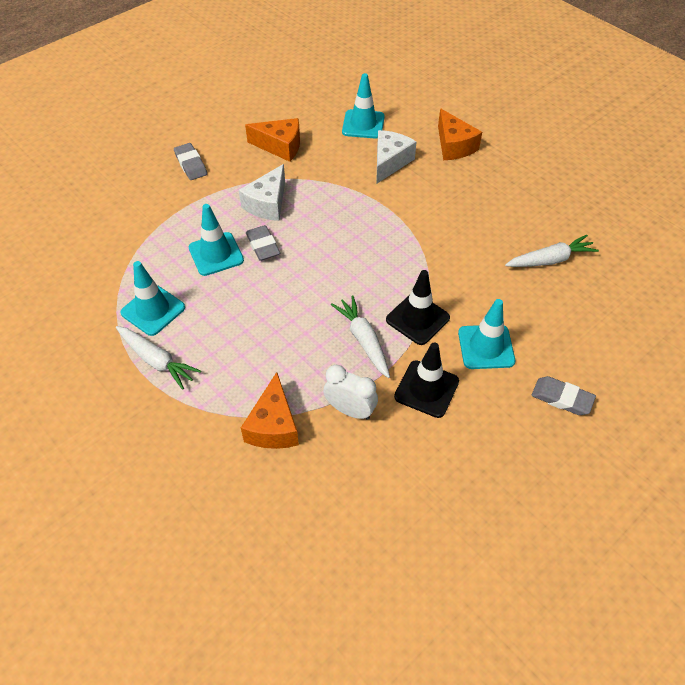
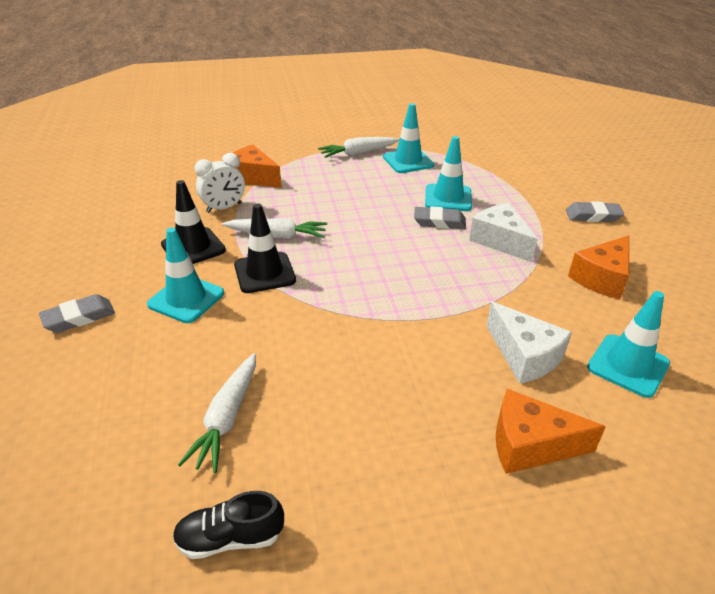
camera: 120 degrees right, 15 degrees down
(601, 221) = (230, 538): none -> black shoe

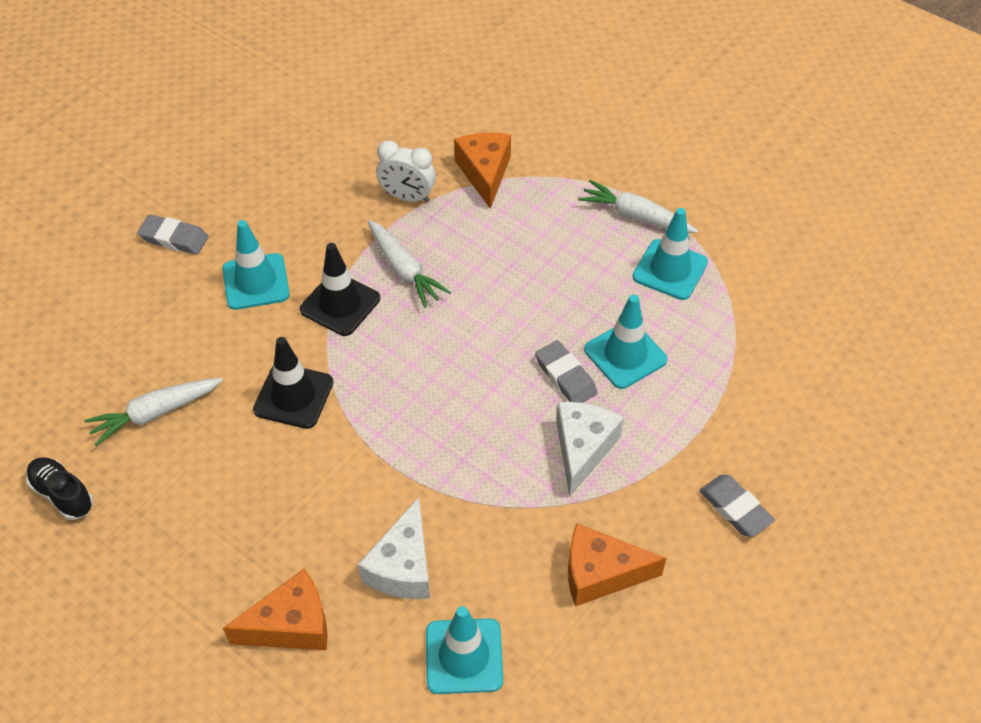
camera: 50 degrees right, 15 degrees up
(193, 247) = (326, 228): black traffic cone -> black traffic cone (293, 396)
(530, 445) = (291, 625): orange cheese -> orange cheese turned 105 degrees clockwise

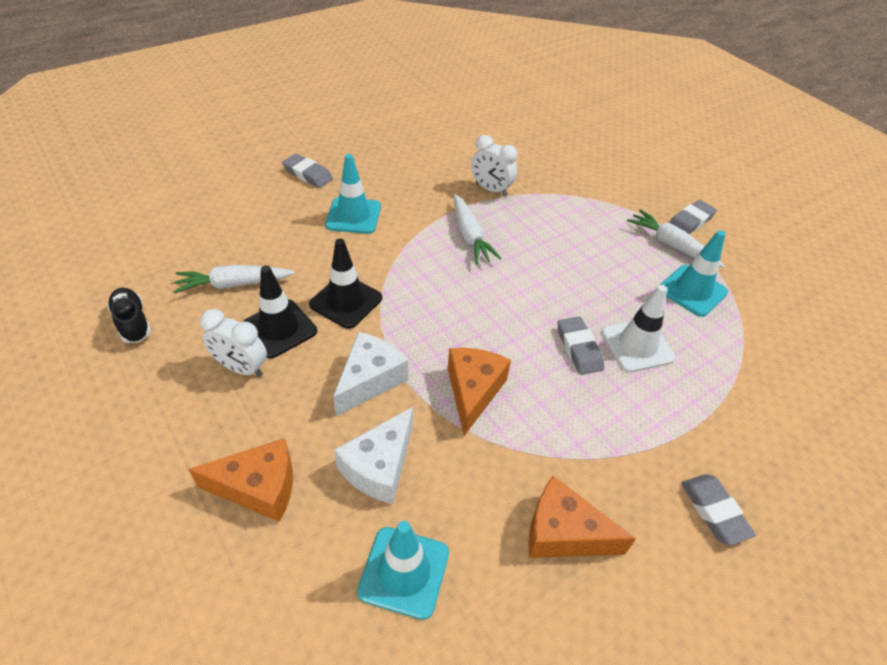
camera: 15 degrees right, 5 degrees down
(213, 508) = (241, 368): none -> white clock
(340, 304) = (411, 246): black traffic cone -> black traffic cone (279, 328)
(485, 173) = (556, 188): orange cheese -> orange cheese (473, 391)
(583, 449) = (577, 412): white cheese -> white cheese (370, 380)
(625, 355) = (637, 345): turquoise traffic cone -> white traffic cone
(650, 177) = (690, 221): none -> grey eraser

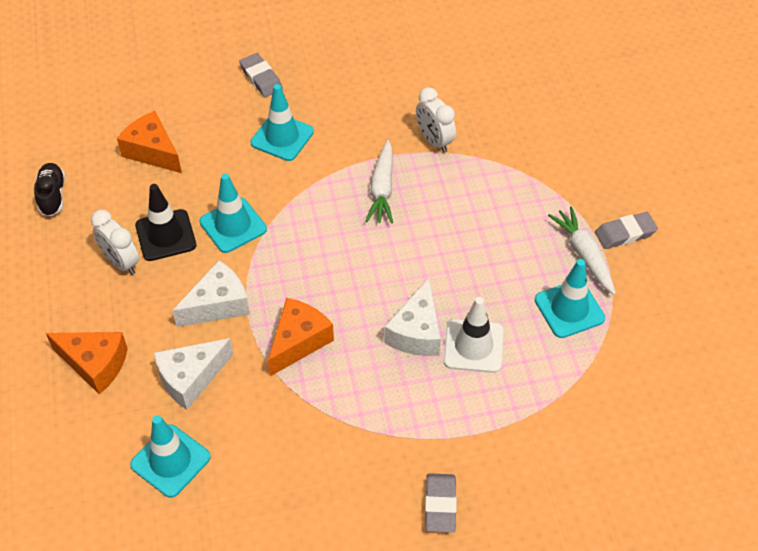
camera: 25 degrees right, 5 degrees up
(234, 284) = (146, 182): white carrot -> none
(346, 301) = (233, 225): black traffic cone -> turquoise traffic cone
(563, 533) = (305, 477): orange cheese -> orange cheese (153, 151)
(578, 348) = (416, 332): grey eraser -> white cheese

